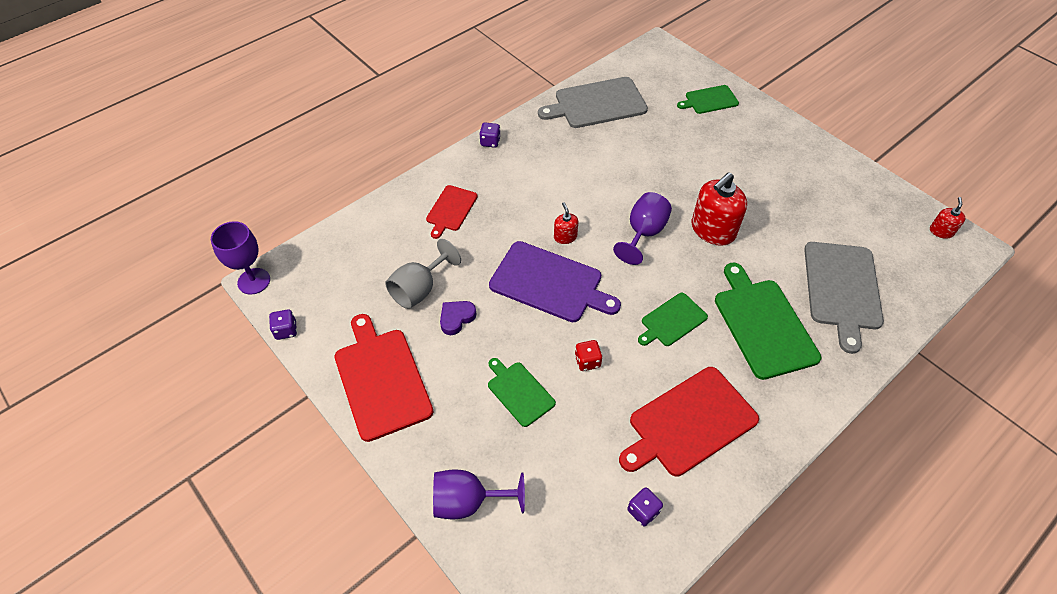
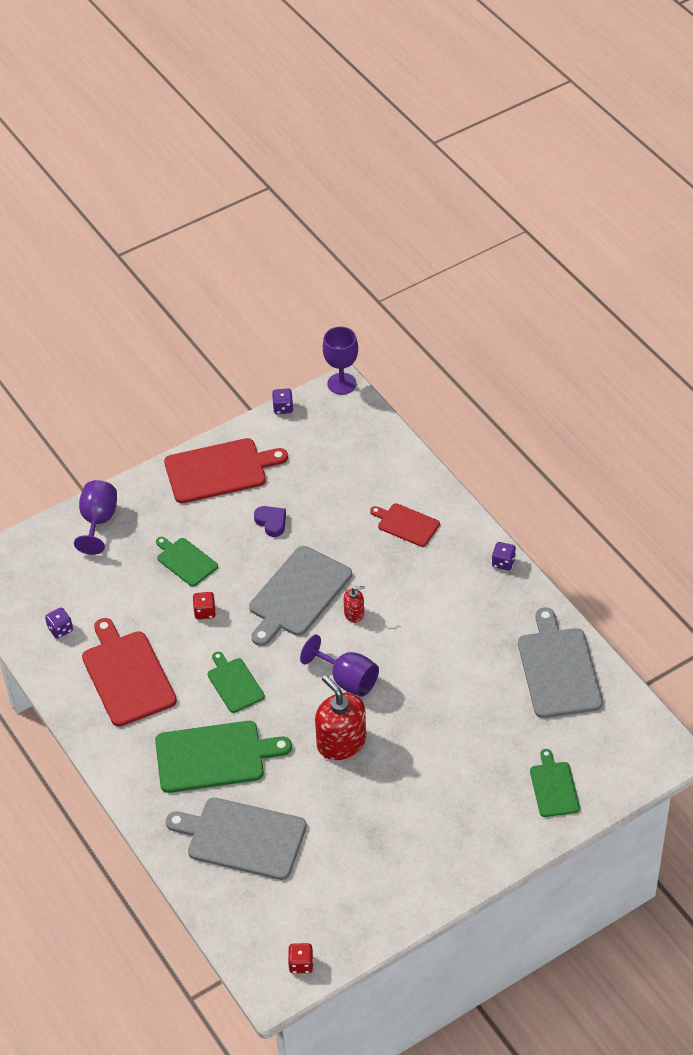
camera: 100 degrees right, 5 degrees down
(419, 289) = (310, 497): grey goblet -> none
(519, 392) = (185, 561): green cutting board -> green cutting board turned 105 degrees counterclockwise
(549, 283) = (298, 594): purple cutting board -> grey cutting board
(941, 231) = (301, 964): red soap dispenser -> red dice

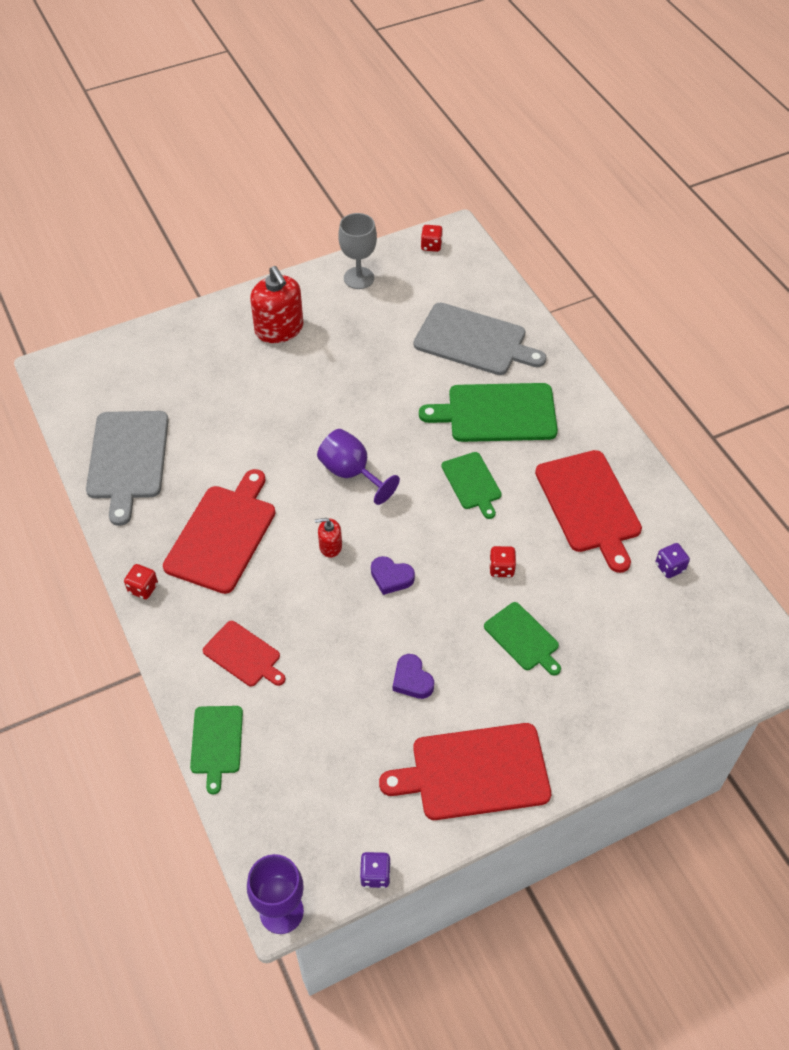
camera: 175 degrees left, 5 degrees up
(98, 521) = (636, 710): purple goblet -> none
(298, 594) = (391, 577): grey cutting board -> purple heart
(341, 742) = (368, 413): red soap dispenser -> red soap dispenser (279, 329)
(378, 906) = (359, 278): none -> grey goblet
(450, 612) = (223, 535): none -> red cutting board
(503, 563) = (143, 588): purple dice -> red dice
(554, 787) = (175, 352): green cutting board -> green cutting board (216, 743)

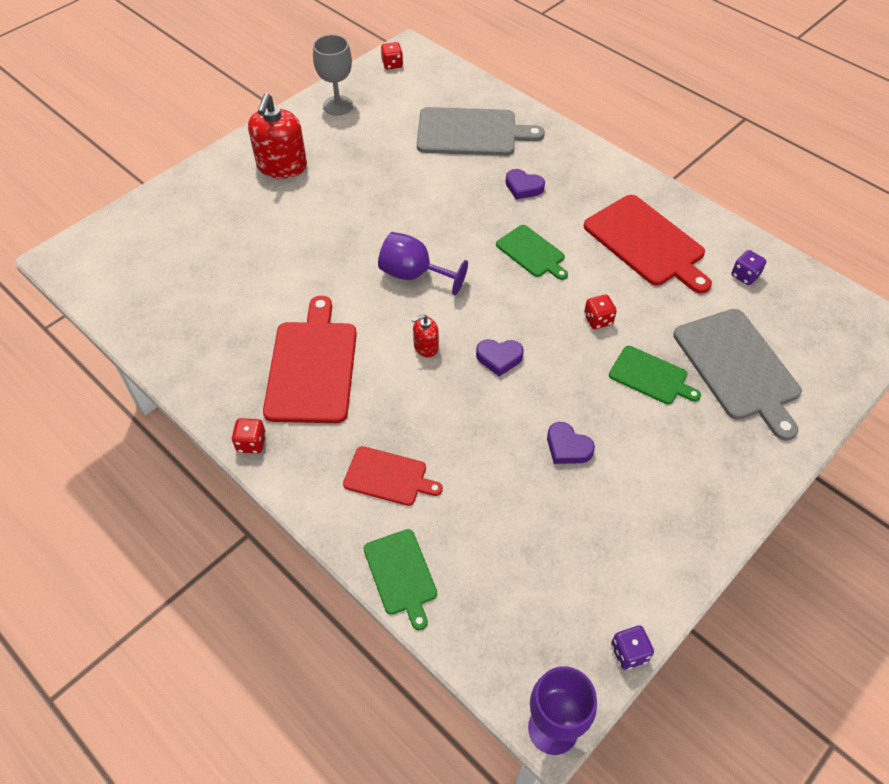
camera: 20 degrees left, 0 degrees up
(127, 459) = (179, 322): grey cutting board -> grey cutting board (738, 367)
(279, 329) = (282, 166): red soap dispenser -> red soap dispenser turned 60 degrees clockwise
(474, 772) = (672, 515): red cutting board -> none
(497, 413) = (523, 187): green cutting board -> purple heart

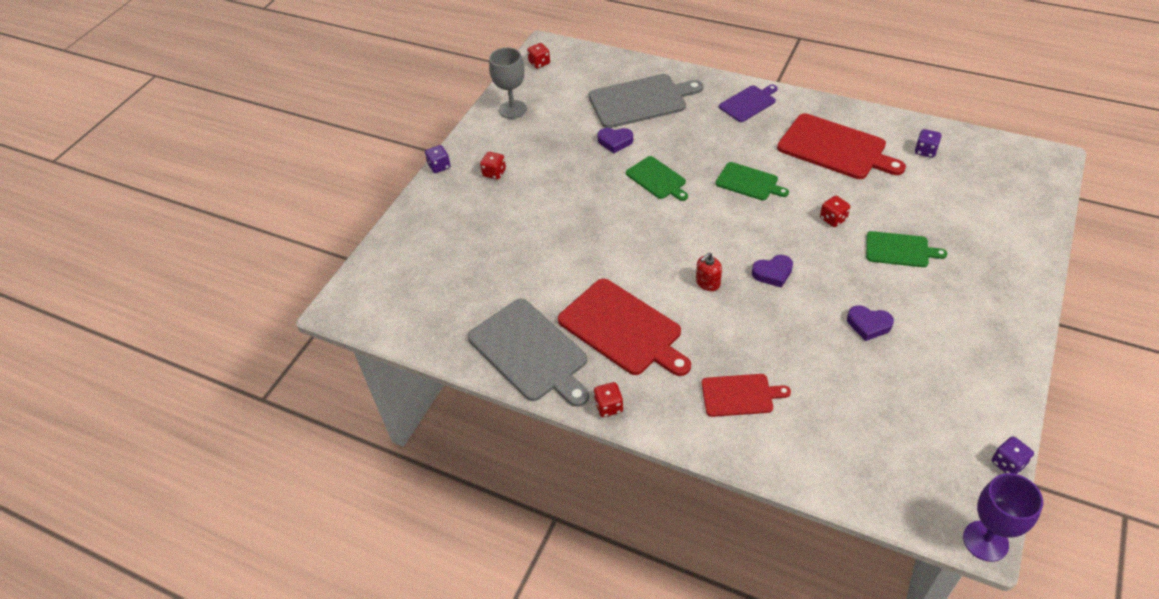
camera: 15 degrees left, 5 degrees down
(233, 144) = (439, 166): none -> purple dice
(282, 166) = (494, 173): red soap dispenser -> red dice
(312, 367) = (622, 329): red cutting board -> red cutting board turned 150 degrees clockwise
(401, 574) = (797, 468): green cutting board -> green cutting board (657, 179)
(414, 275) = (662, 228): purple goblet -> none
(523, 187) = (710, 132): purple heart -> purple heart (615, 142)
(582, 167) = (748, 103): none -> purple cutting board
(738, 367) = (961, 222): grey cutting board -> grey cutting board (530, 352)

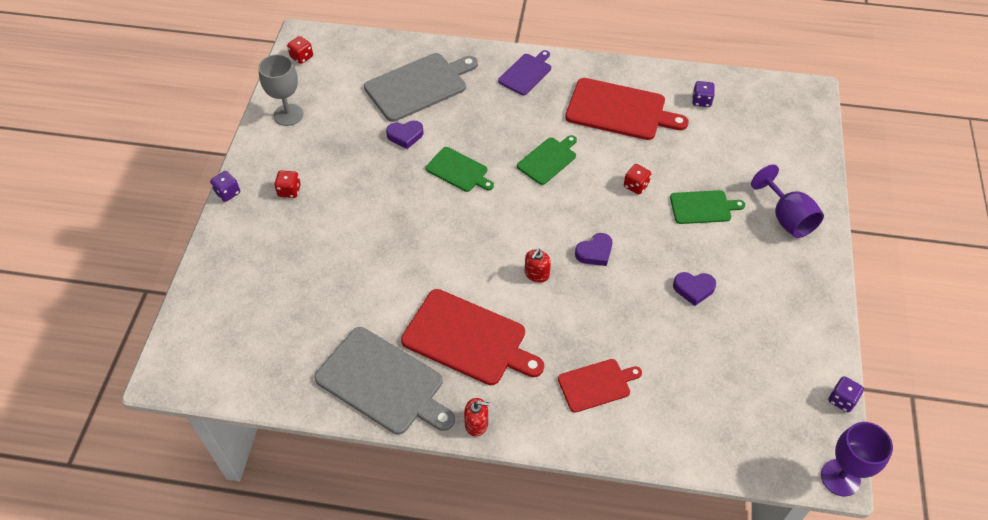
camera: 20 degrees left, 5 degrees up
(608, 406) = (476, 423): red dice -> red soap dispenser
(749, 182) = (548, 160): green cutting board -> green cutting board turned 60 degrees counterclockwise
(991, 275) = (787, 218): none -> purple goblet

